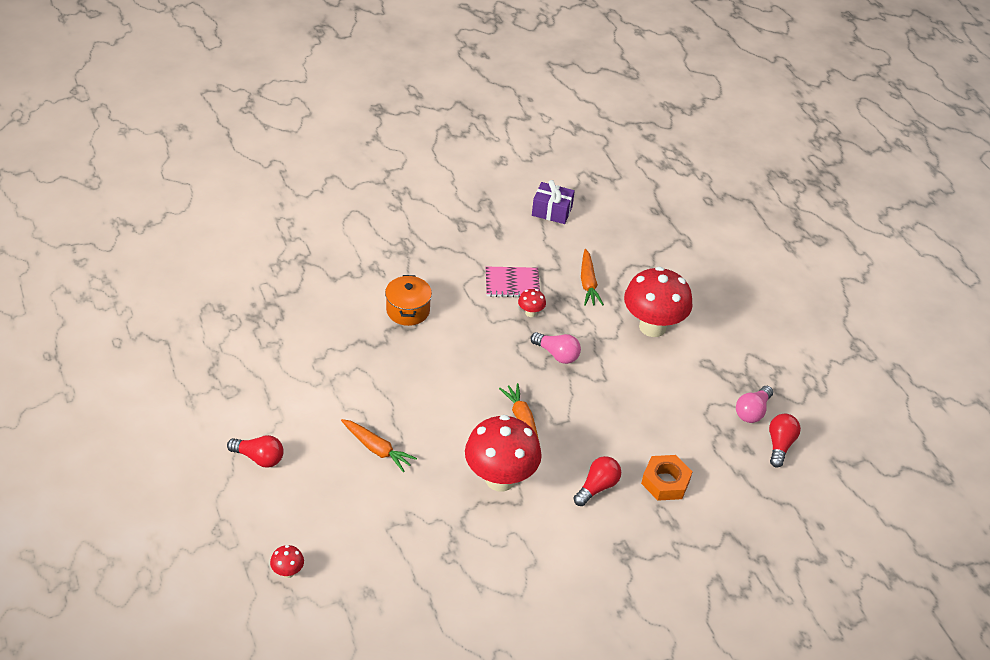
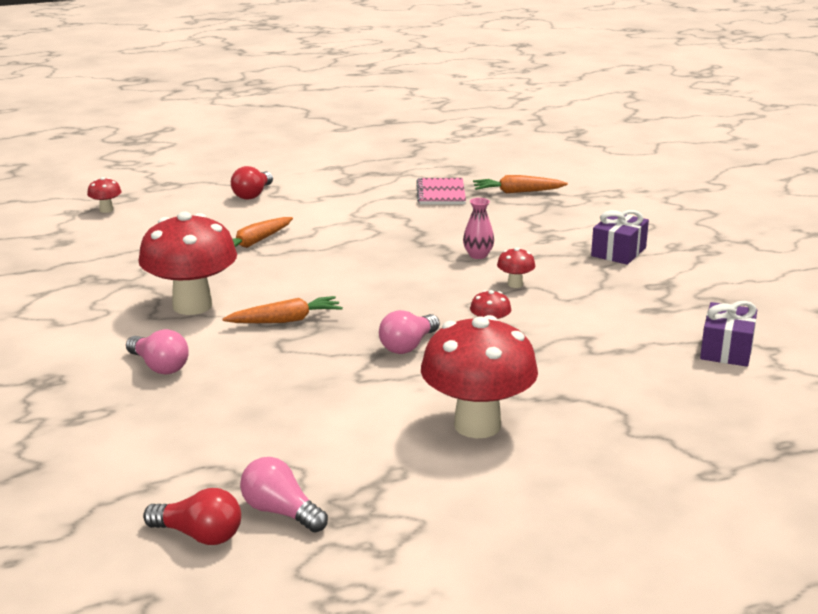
camera: 95 degrees right, 20 degrees down
(404, 235) = (618, 252): none -> purple gift
(408, 310) = (478, 255): orange pot -> pink vase
(460, 294) = (515, 284): none -> red mushroom
(512, 283) = (547, 317): pink notebook -> pink notebook (441, 193)
(588, 283) = (566, 374): orange carrot -> orange carrot (517, 192)
(597, 487) = (159, 366): red light bulb -> pink light bulb
(665, 482) = (152, 418): orange nut -> none

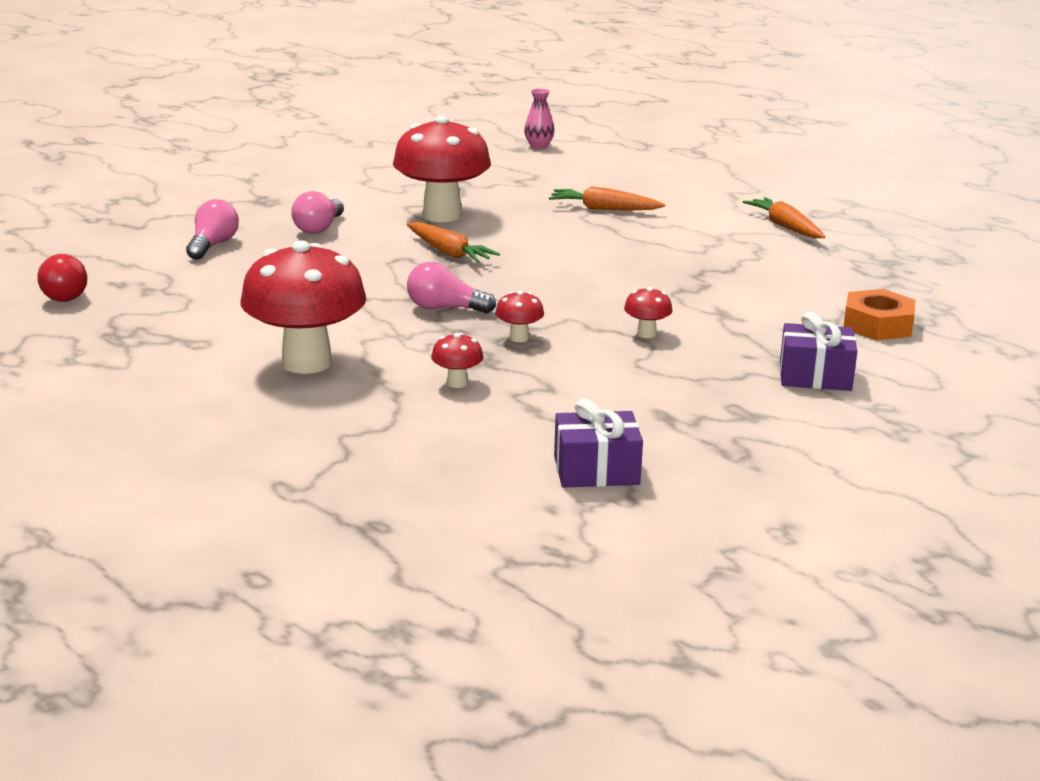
camera: 65 degrees right, 0 degrees up
(106, 210) = (604, 146): red mushroom -> red mushroom (457, 383)
(253, 194) = (721, 186): red light bulb -> none
(281, 512) = (113, 313): pink light bulb -> pink light bulb (212, 245)
(441, 193) = (855, 261): pink notebook -> none
(478, 255) = (702, 305): pink vase -> pink vase (539, 146)
(517, 192) = (924, 297): orange carrot -> orange carrot (785, 227)
(551, 215) = (877, 325): none -> orange nut

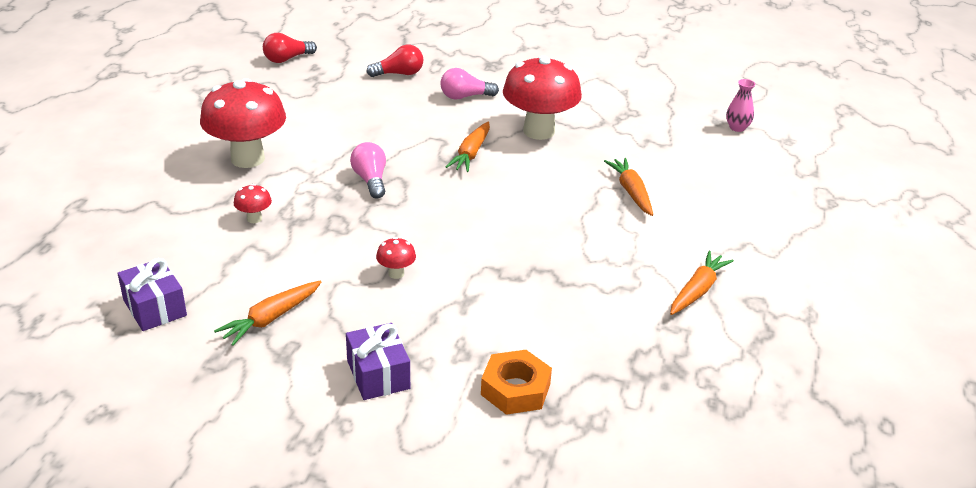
camera: 60 degrees right, 10 degrees up
(212, 245) = (399, 74): pink light bulb -> red light bulb
(519, 338) = (345, 222): red mushroom -> none
(675, 409) = (271, 318): none -> orange carrot

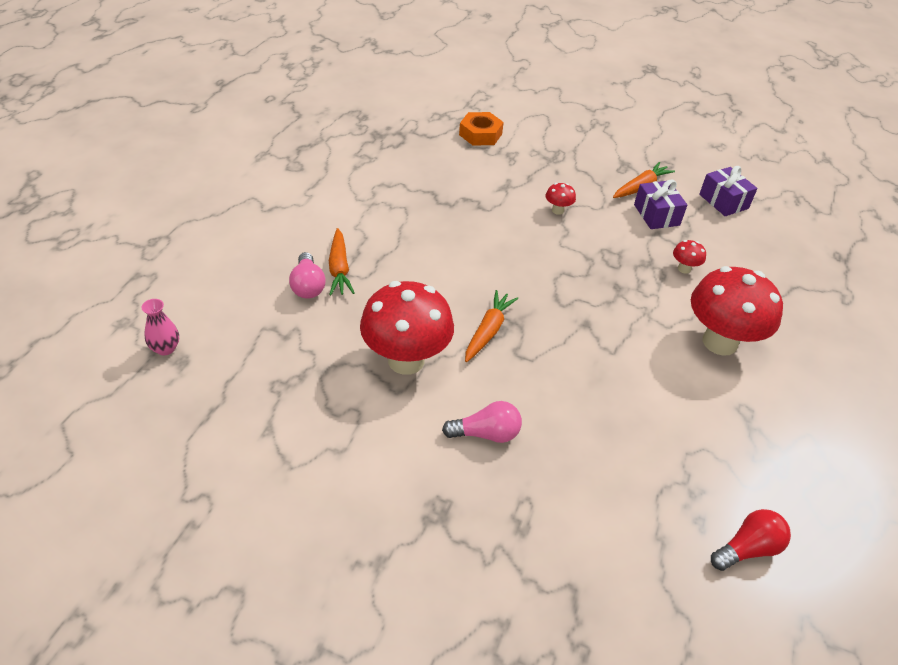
camera: 175 degrees left, 10 degrees up
(370, 180) = (589, 303): pink light bulb -> pink light bulb (308, 286)
(378, 374) = (564, 149): purple gift -> purple gift (656, 215)
(399, 74) = (576, 495): red light bulb -> none
(697, 290) = (332, 178): orange carrot -> none

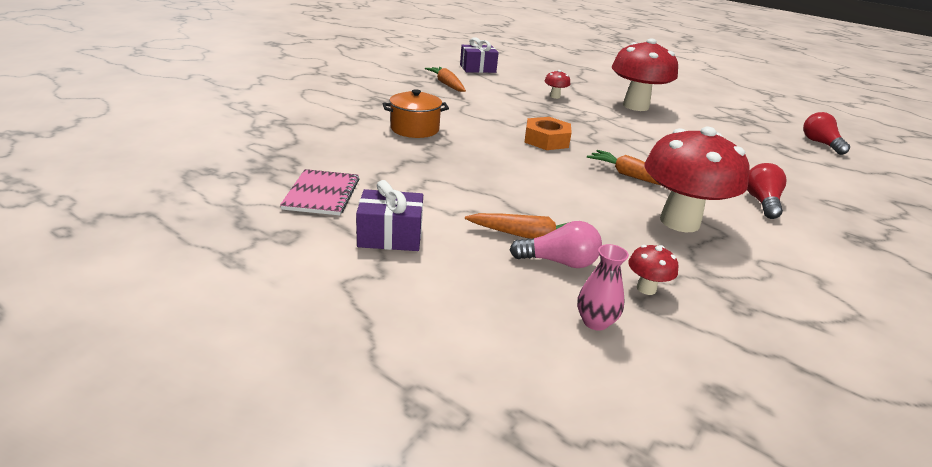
camera: 75 degrees left, 15 degrees down
(165, 348) = (696, 408): pink vase -> pink vase (595, 322)
(354, 166) = (321, 194): none -> pink notebook
(480, 134) = (314, 119): orange nut -> orange nut (546, 140)
(486, 434) = (761, 202): pink light bulb -> red light bulb
(501, 186) = (414, 129): none -> orange pot
(557, 210) = (465, 116): red mushroom -> red mushroom (646, 288)
(656, 215) = (486, 88): purple gift -> purple gift (390, 236)

